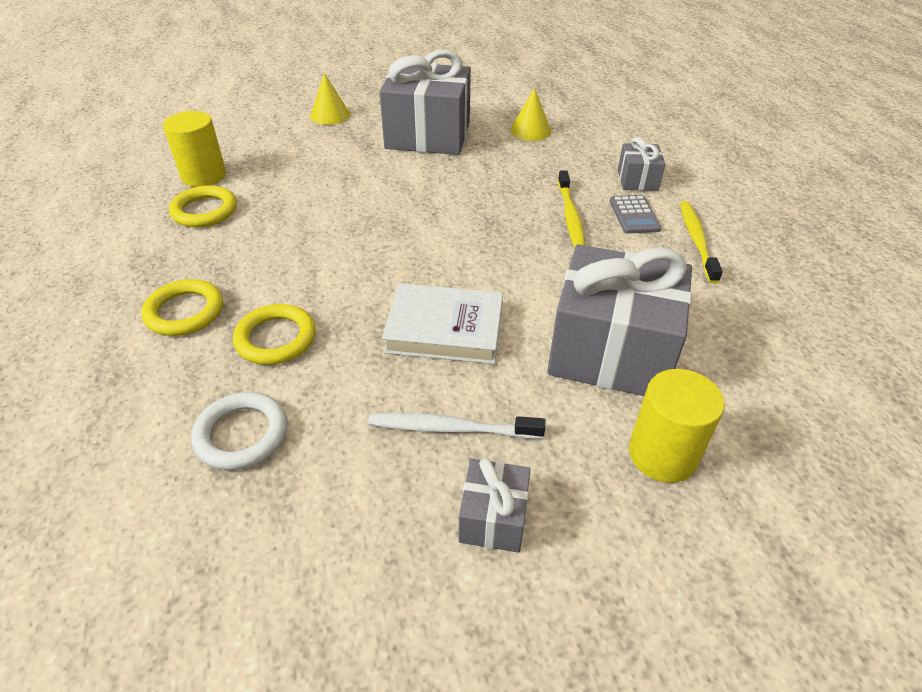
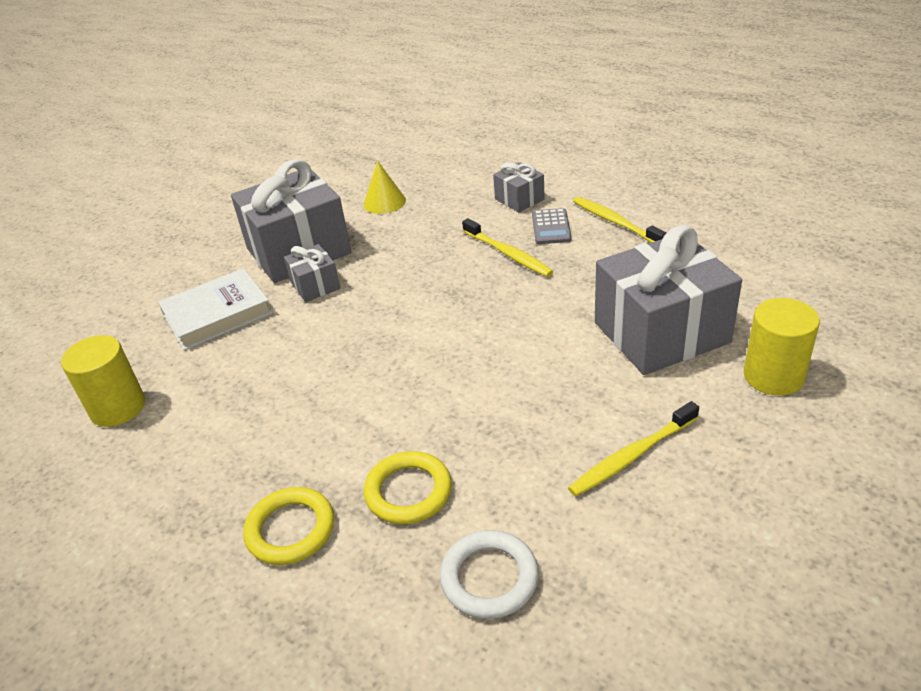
camera: 35 degrees left, 5 degrees down
(204, 211) = (171, 437): yellow ring -> none
(330, 115) = (172, 281): yellow cone -> none
(444, 329) = (531, 393): white book -> white book (217, 314)
(450, 428) = (631, 456): white toothbrush -> yellow toothbrush
(493, 518) = (734, 490): grey gift -> grey gift (315, 285)
(634, 215) = (551, 227): grey calculator -> grey calculator turned 45 degrees clockwise

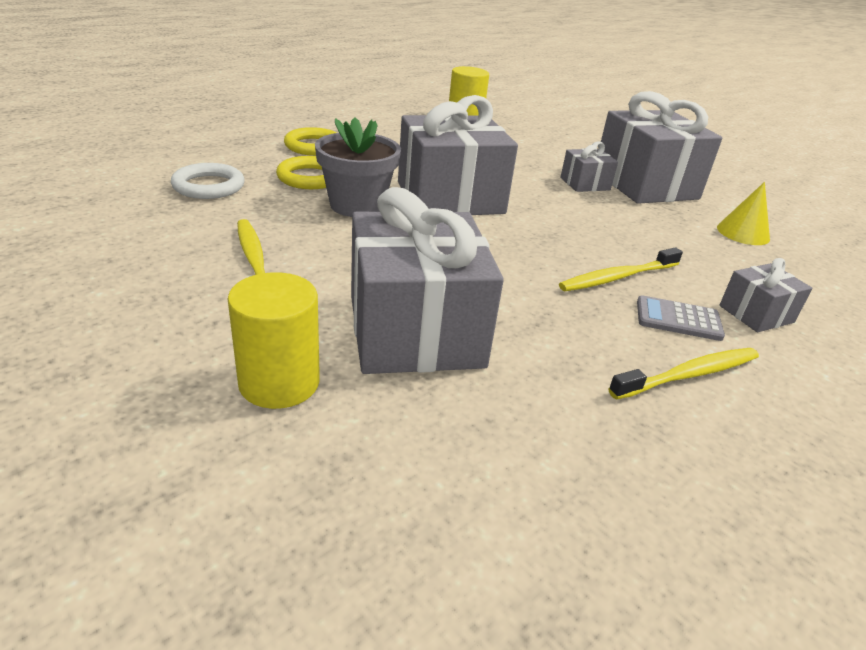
camera: 95 degrees right, 5 degrees down
(217, 314) = (556, 151): white book -> none
(404, 365) = (450, 198): none -> grey gift
(464, 426) = (357, 205): none -> grey flower pot

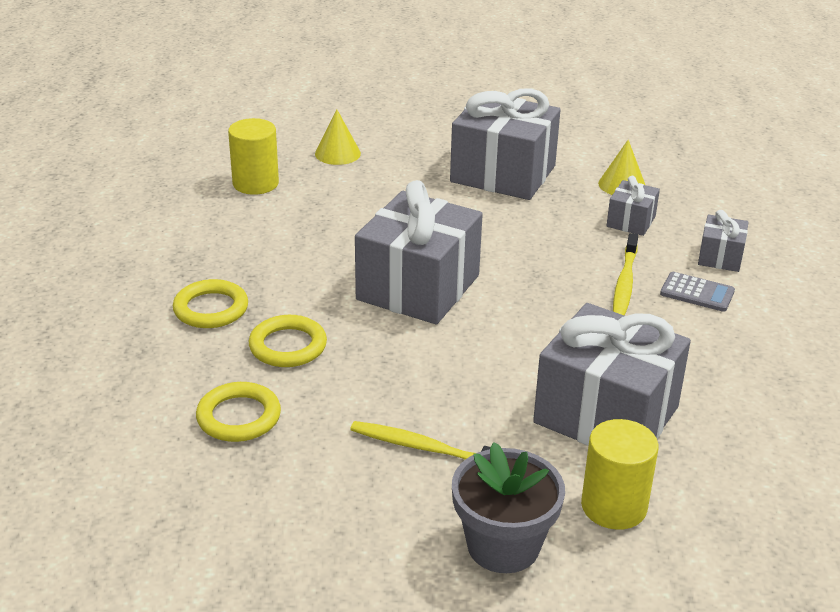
camera: 45 degrees left, 0 degrees up
(209, 186) = (239, 417): white ring -> yellow ring
(357, 205) = (378, 346): grey flower pot -> grey flower pot (503, 546)
(545, 131) = (337, 153): none -> yellow cone
(585, 184) = (468, 202): grey gift -> grey gift (631, 221)
(678, 319) = (697, 293): grey calculator -> grey calculator turned 120 degrees counterclockwise
(689, 374) = (754, 329): yellow toothbrush -> none

